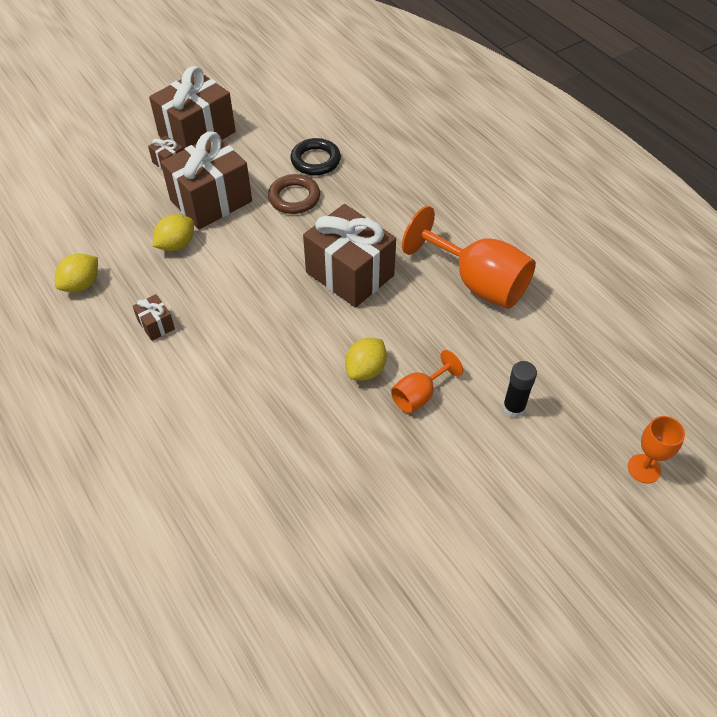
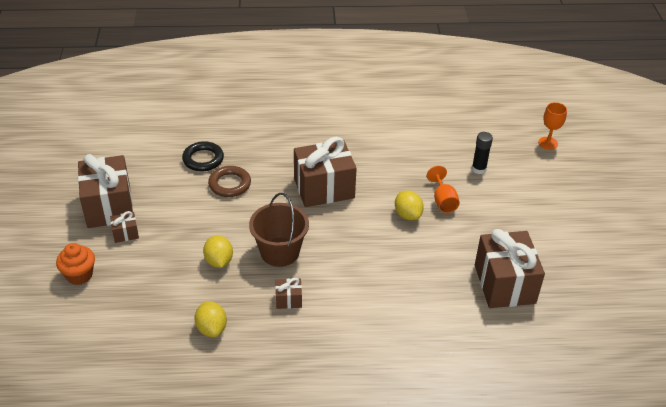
camera: 60 degrees left, 10 degrees down
(96, 162) = (79, 275): none -> orange cupcake
(211, 201) = (191, 226): brown gift -> brown gift (504, 284)
(222, 284) = (279, 252): none -> brown bucket
(477, 282) = (378, 139): orange goblet -> none

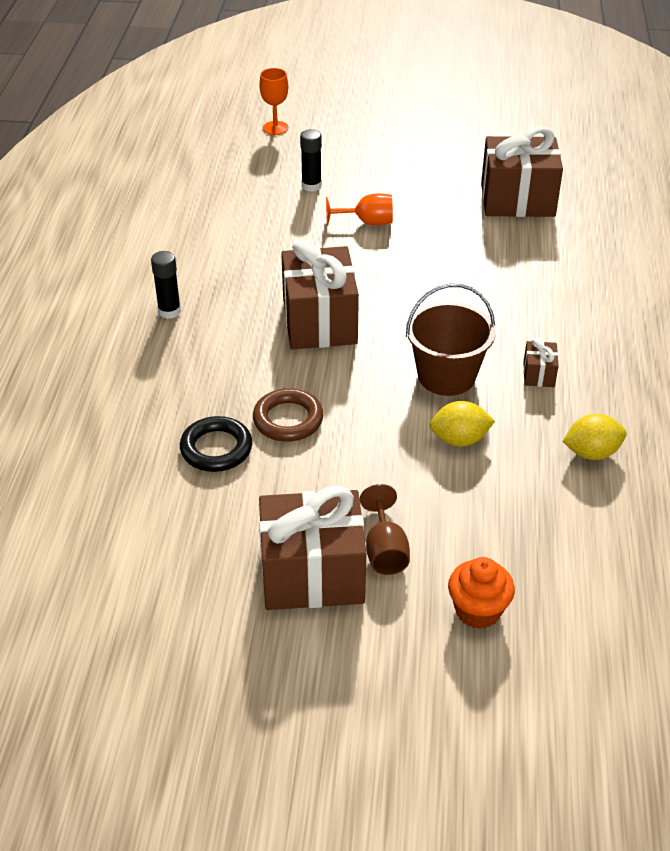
camera: 80 degrees left, 0 degrees up
(125, 233) = (385, 550): brown gift -> brown goblet
(320, 125) = (169, 311): none -> black glue stick
(407, 215) = (388, 254): yellow lemon -> none

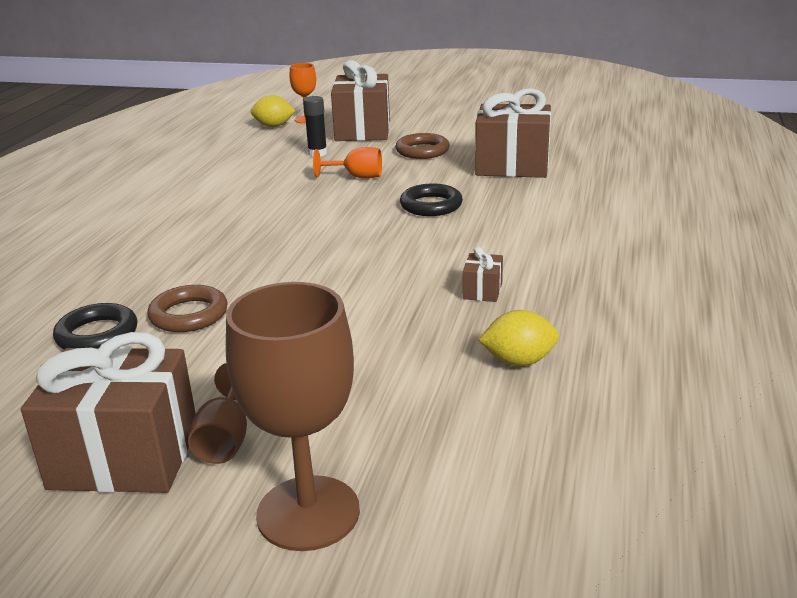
camera: 10 degrees right, 15 degrees down
(169, 311) = (127, 229): black glue stick -> none
(319, 322) = (269, 242): brown gift -> brown gift (363, 130)
(419, 178) = (422, 151): none -> brown ring
(446, 376) = (379, 288): brown bucket -> none
(456, 262) = (431, 205): none -> black ring
(459, 440) = (368, 341): yellow lemon -> yellow lemon (274, 126)
(478, 610) = (308, 513): orange cupcake -> brown goblet

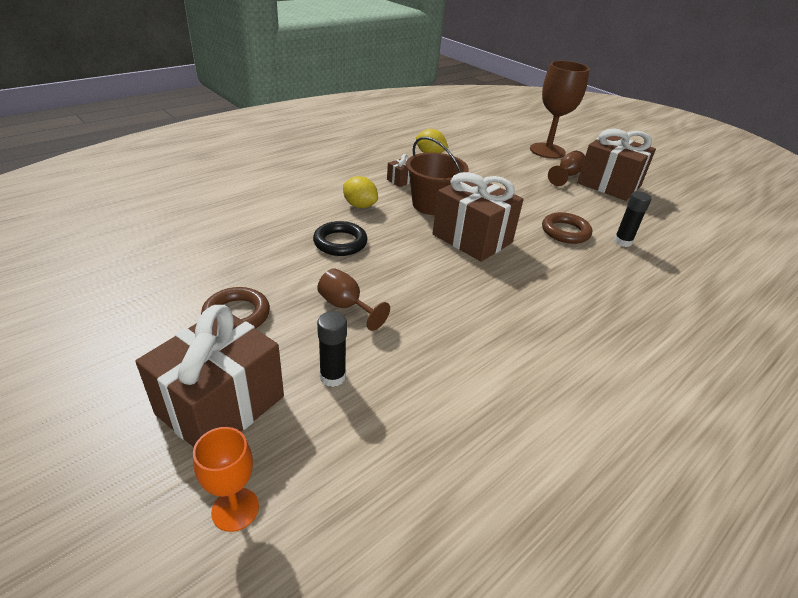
camera: 150 degrees left, 10 degrees up
(97, 334) = (622, 242): black ring -> black glue stick
(274, 126) = (302, 517): yellow lemon -> yellow lemon (359, 205)
(356, 177) = (346, 307): orange goblet -> brown goblet
(396, 276) = (432, 205): none -> brown bucket
(512, 166) = (216, 251): brown gift -> brown gift (472, 238)

